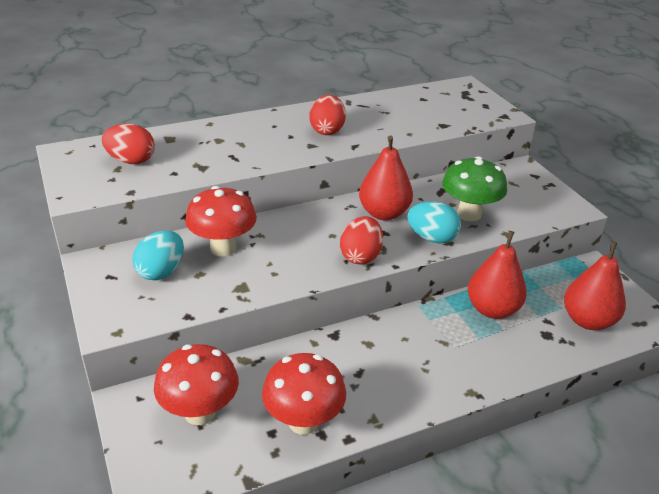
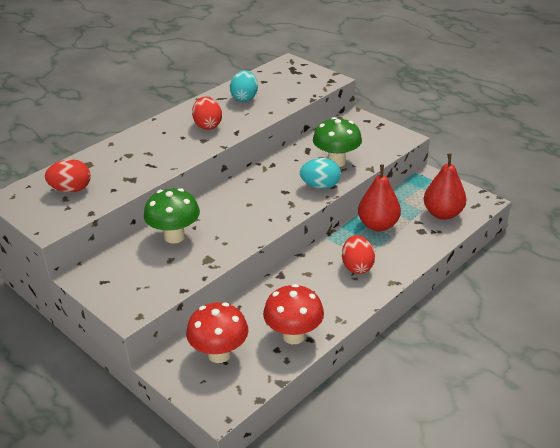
camera: 20 degrees left, 0 degrees up
(161, 272) = (140, 266): turquoise egg -> turquoise egg (244, 98)
(223, 248) = (174, 236): red mushroom -> green mushroom
(360, 256) = (278, 213): red egg -> red egg (357, 267)
(384, 213) = (276, 178): red pear -> none

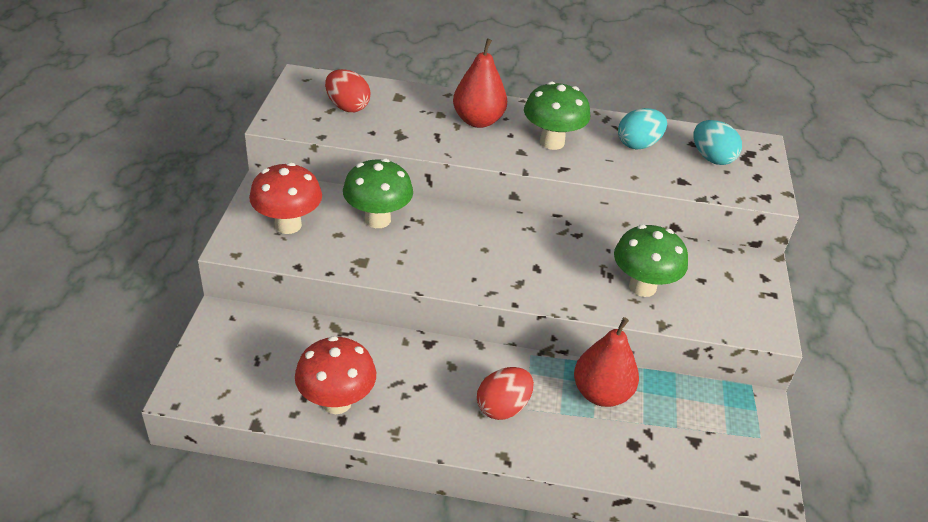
camera: 50 degrees right, 5 degrees up
(207, 125) = (552, 142): red egg -> green mushroom
(219, 354) = (265, 352): red mushroom -> red mushroom (288, 225)
(320, 186) = (578, 294): turquoise egg -> turquoise egg (711, 158)
(443, 214) = (692, 453): red pear -> red pear (478, 121)

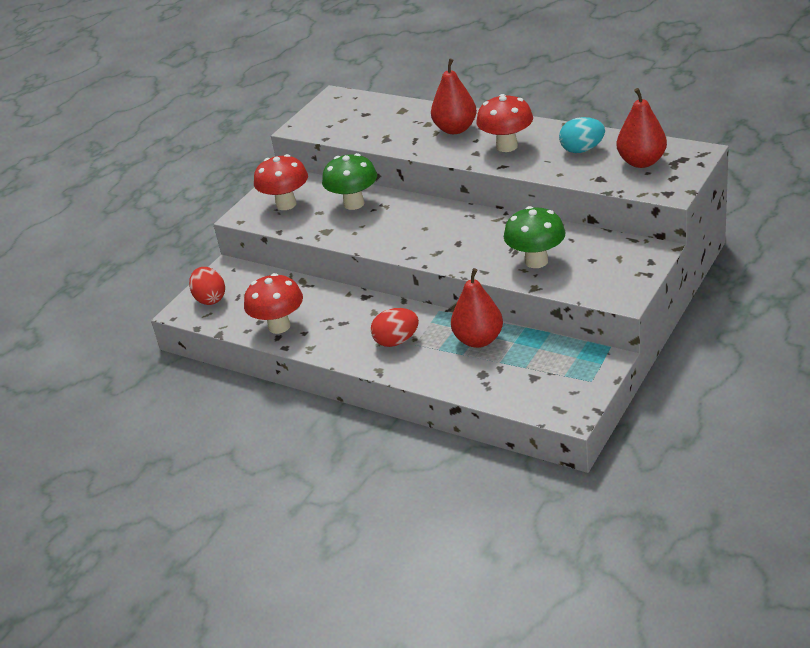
camera: 30 degrees right, 5 degrees down
(347, 107) = (357, 117): red egg -> red egg (210, 299)
(552, 142) = (507, 146): green mushroom -> red mushroom
(711, 158) = (641, 162): turquoise egg -> red pear

